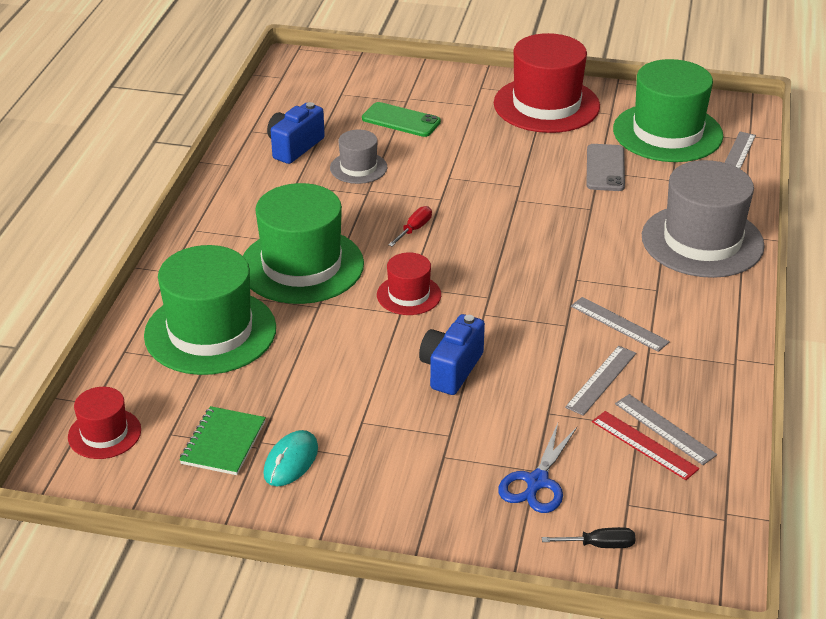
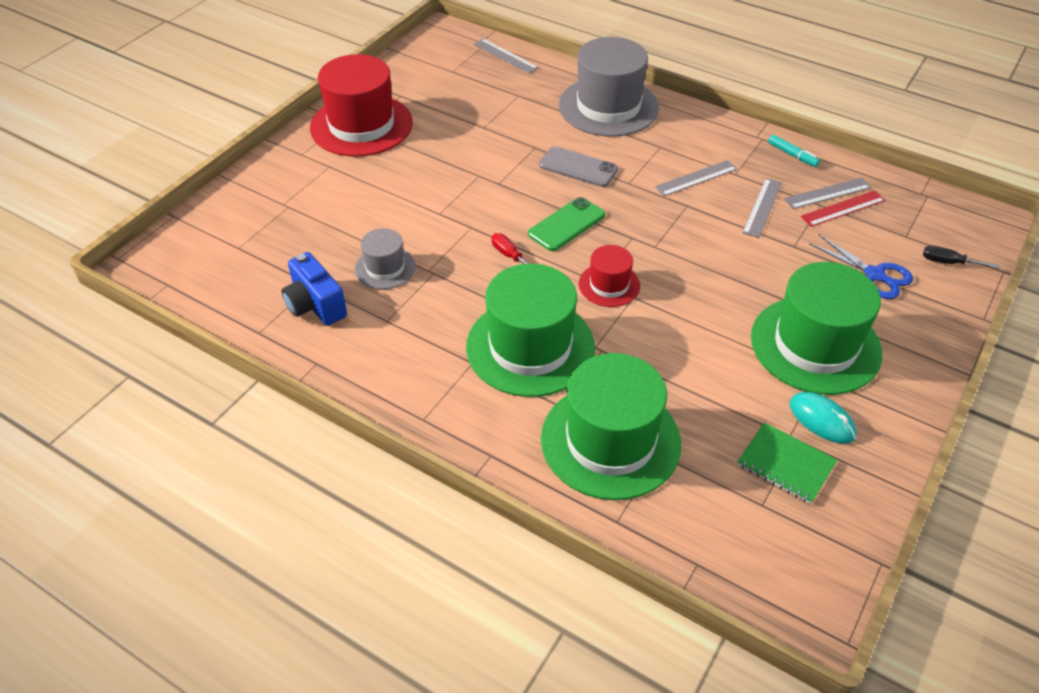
camera: 70 degrees left, 10 degrees up
(104, 433) = (749, 562): red hat -> none
(401, 120) = (320, 218): green phone -> green phone (566, 224)
(451, 369) = (723, 285): blue camera -> none
(599, 545) = (948, 262): black screwdriver -> black screwdriver turned 90 degrees counterclockwise
(601, 380) = (762, 207): grey ruler -> grey ruler turned 60 degrees clockwise
(605, 168) = (481, 122): grey phone -> grey phone (578, 167)
(667, 133) = (450, 77): green hat -> green hat (815, 345)
(720, 392) = (792, 155): none -> turquoise marker

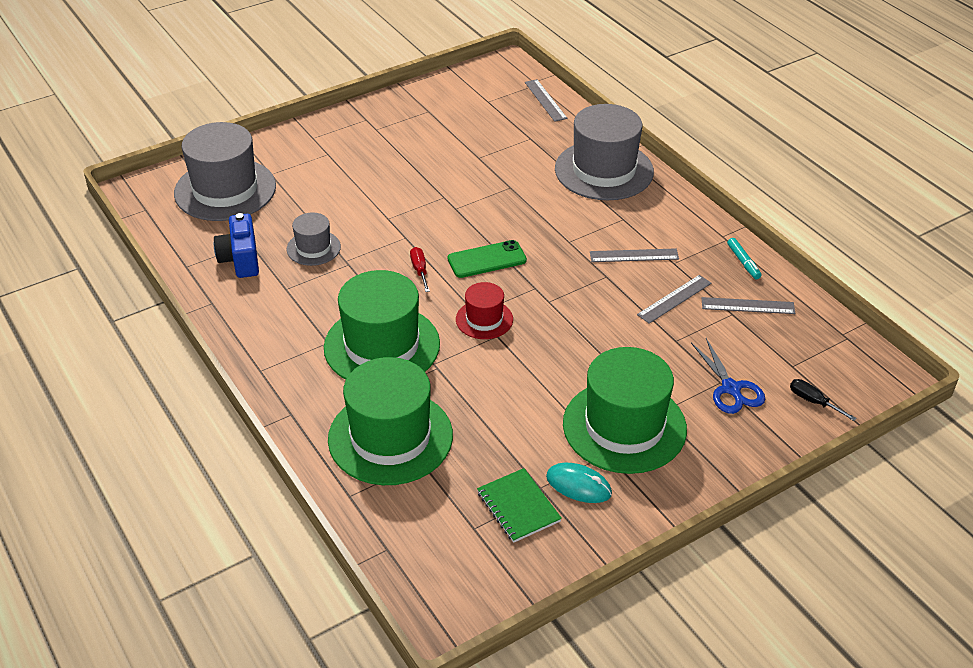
camera: 25 degrees right, 5 degrees down
(244, 235) = (225, 190): none -> grey hat
(361, 125) = (377, 127): red hat -> none
(578, 167) = (534, 215): grey phone -> none
(821, 420) = (578, 485): turquoise mouse -> turquoise mouse turned 45 degrees counterclockwise
(843, 208) = (751, 323): red ruler -> none

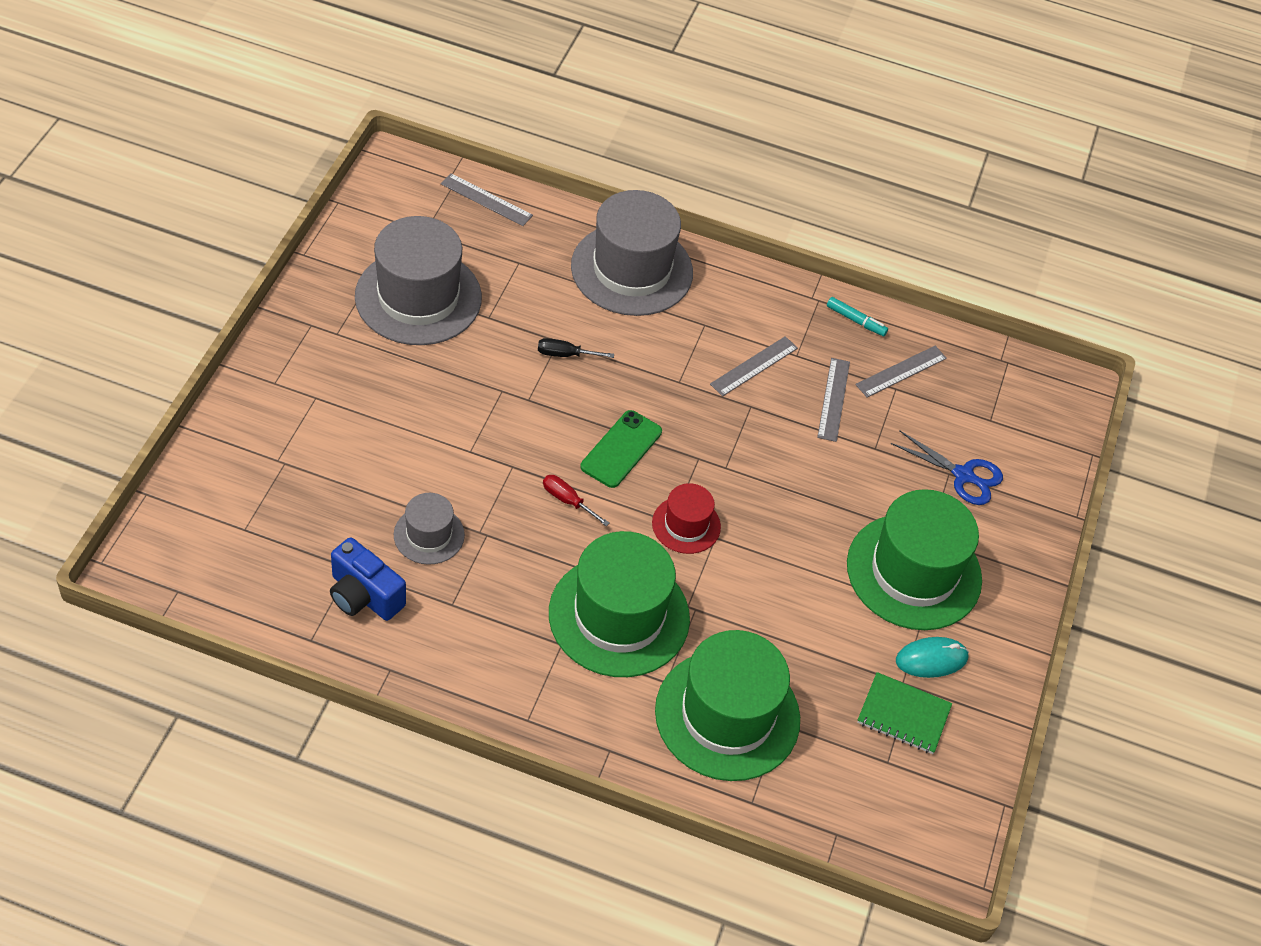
camera: 45 degrees left, 10 degrees up
(225, 190) = (246, 511): grey hat -> grey hat (418, 297)
(813, 401) = (1036, 450): black screwdriver -> black screwdriver (565, 354)

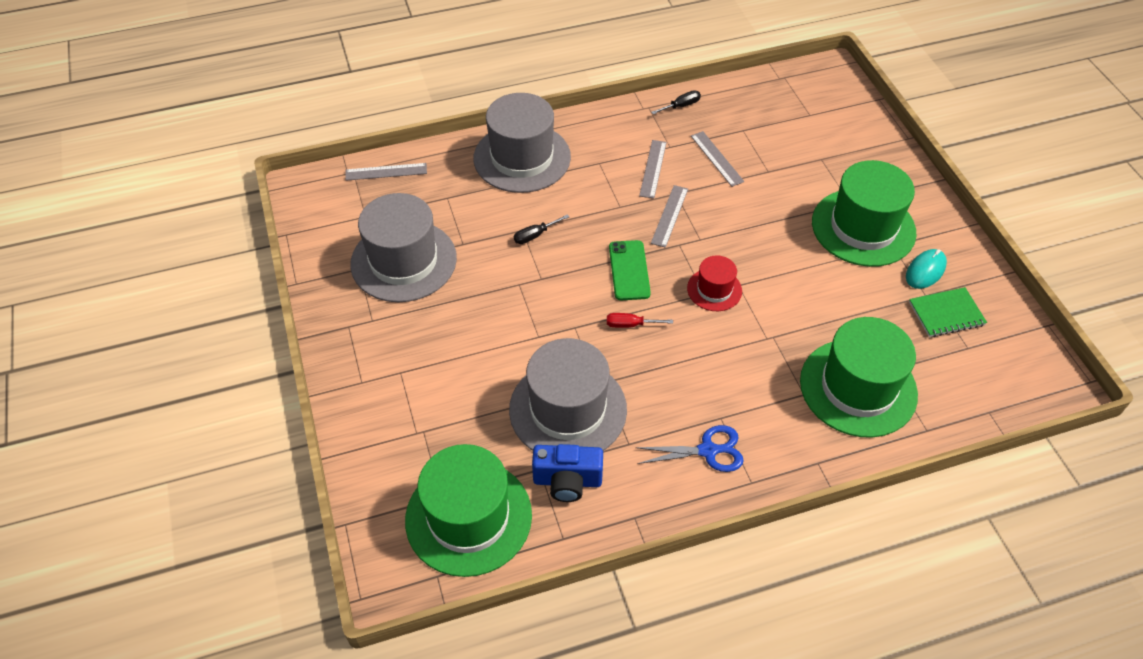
camera: 30 degrees left, 0 degrees up
(429, 535) = (568, 409): grey hat -> grey hat, size x1.97
(619, 616) = (735, 374): green hat -> green hat (468, 517)
(856, 321) = (681, 106): turquoise marker -> black screwdriver
(901, 371) = (735, 118): grey ruler -> grey ruler (669, 216)
(963, 476) = (830, 155): blue scissors -> blue scissors (708, 451)

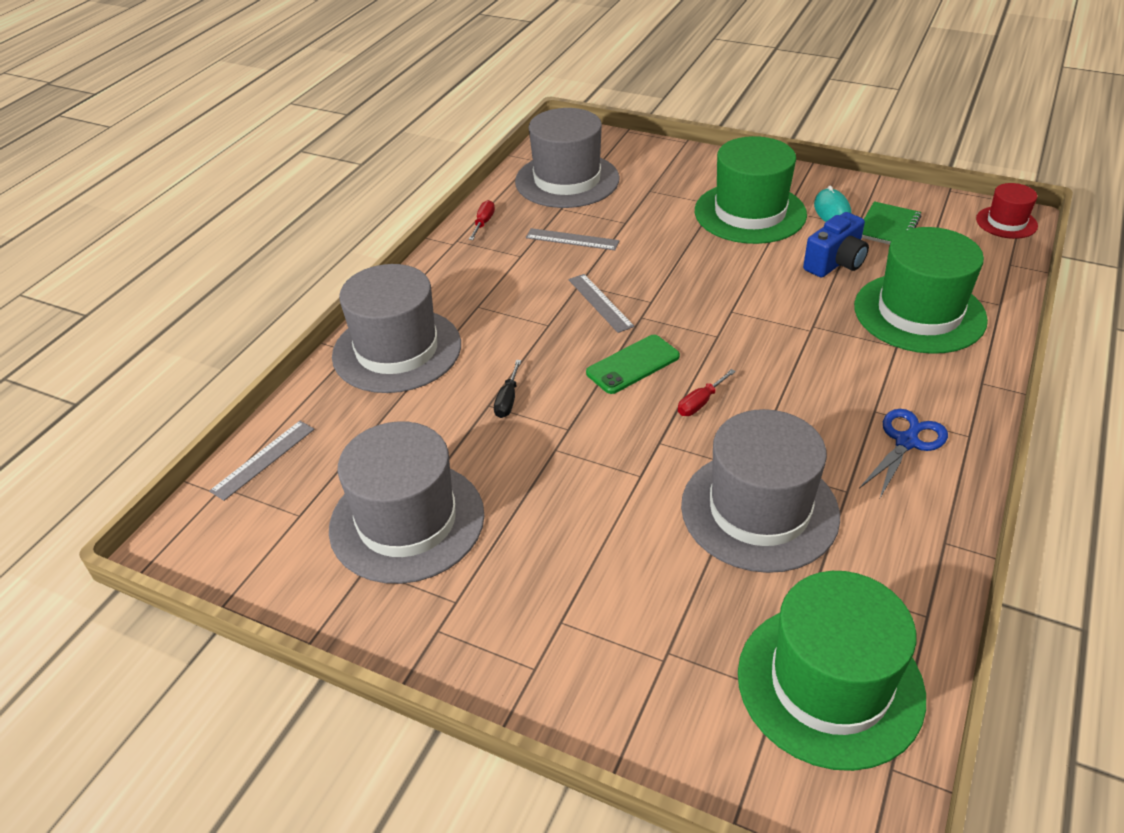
camera: 45 degrees left, 10 degrees down
(567, 481) = (853, 566): blue camera -> blue camera (835, 263)
(629, 270) = (633, 365): green phone -> green phone turned 75 degrees counterclockwise
(653, 169) = (532, 280): grey ruler -> none
(681, 106) = (483, 223): black screwdriver -> red screwdriver
(714, 289) = (720, 327): red hat -> red hat (1006, 222)
(778, 111) = (567, 180): none -> grey hat

